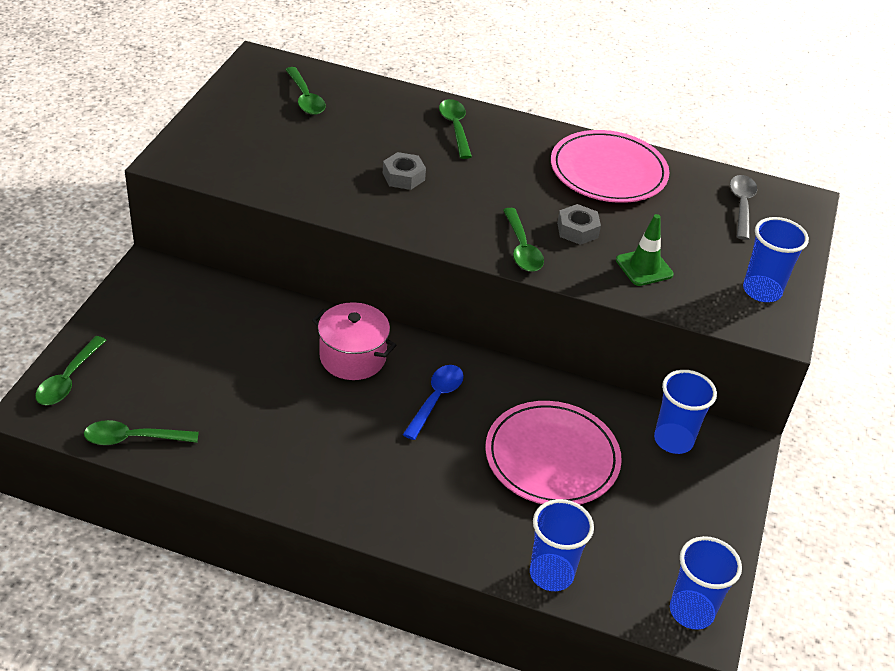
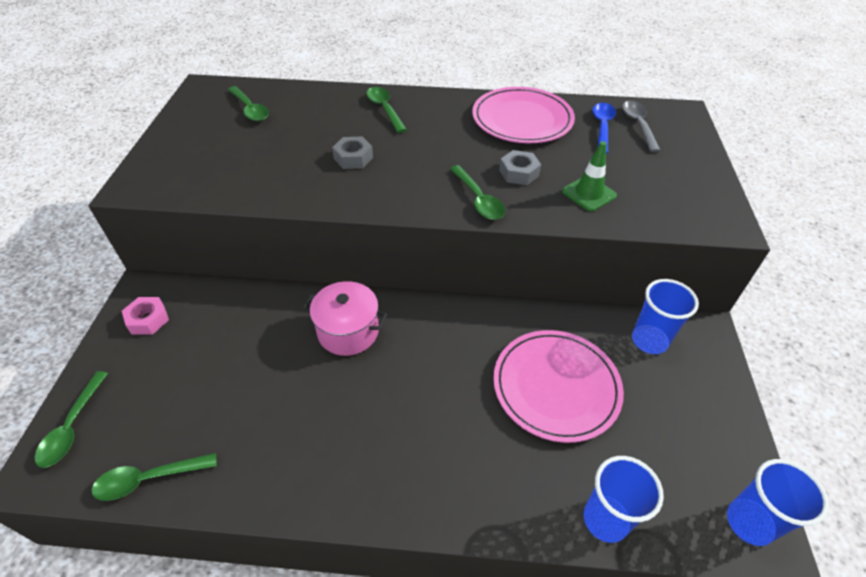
camera: 10 degrees left, 5 degrees up
(150, 300) = (148, 320): none -> pink nut
(436, 399) = (434, 354): blue spoon -> blue spoon (602, 127)
(762, 291) = (694, 192): blue cup -> none

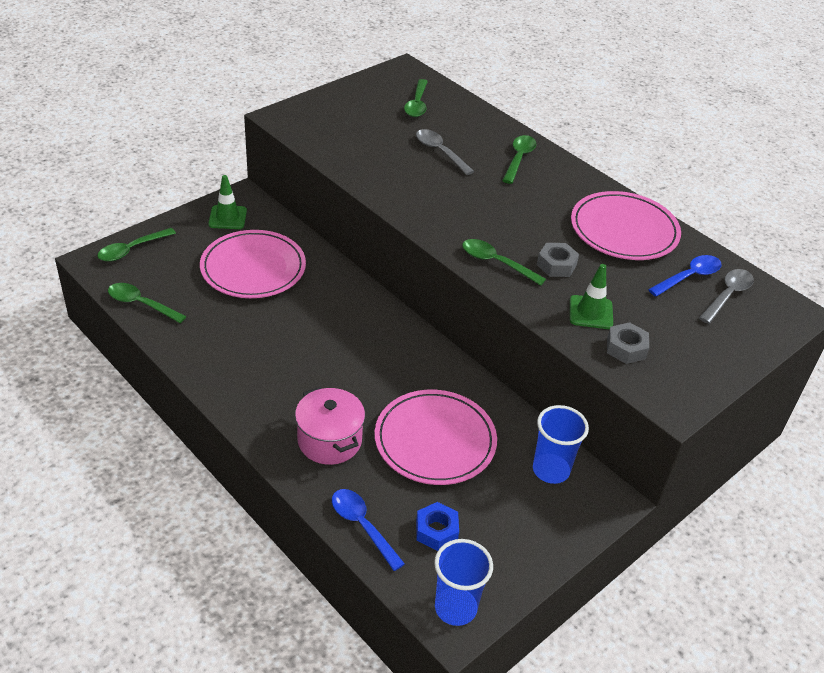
camera: 40 degrees right, 5 degrees down
(148, 320) = (227, 217): pink nut -> green traffic cone
(229, 351) = (253, 268): none -> pink plate
(318, 137) = (440, 152): none -> grey spoon
(348, 331) = (338, 308): pink pot -> pink pot (329, 440)
(353, 158) = (445, 181): grey nut -> grey nut (626, 348)
(478, 200) = (496, 263): green spoon -> green spoon turned 105 degrees clockwise
(605, 519) = (362, 526): blue cup -> blue spoon
(654, 466) = (436, 531): none -> blue nut

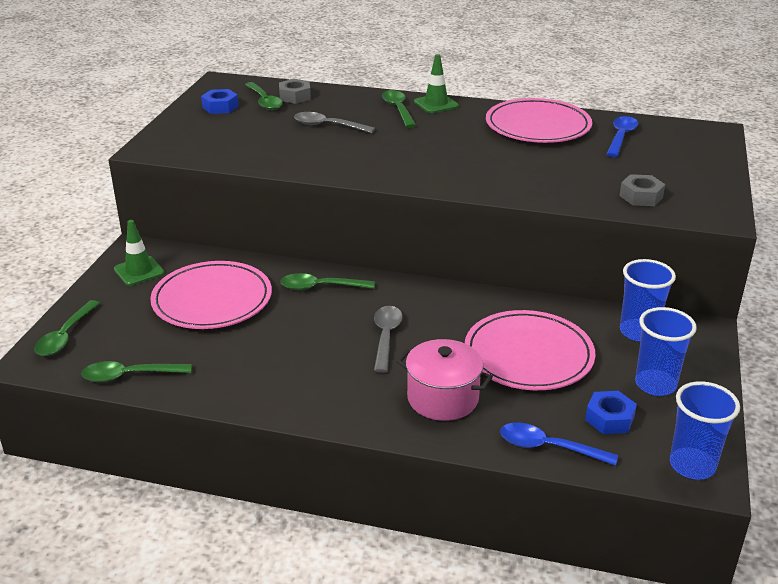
camera: 30 degrees left, 10 degrees down
(376, 96) = (220, 107): none -> blue nut
(496, 263) = (473, 181): green spoon -> green spoon (320, 287)
(508, 524) = (655, 384): none -> blue cup
(556, 265) = (520, 165): grey nut -> grey nut (295, 96)
(591, 312) = (586, 185): green traffic cone -> green traffic cone (436, 104)
(727, 295) = (660, 138): grey spoon -> grey spoon (386, 337)

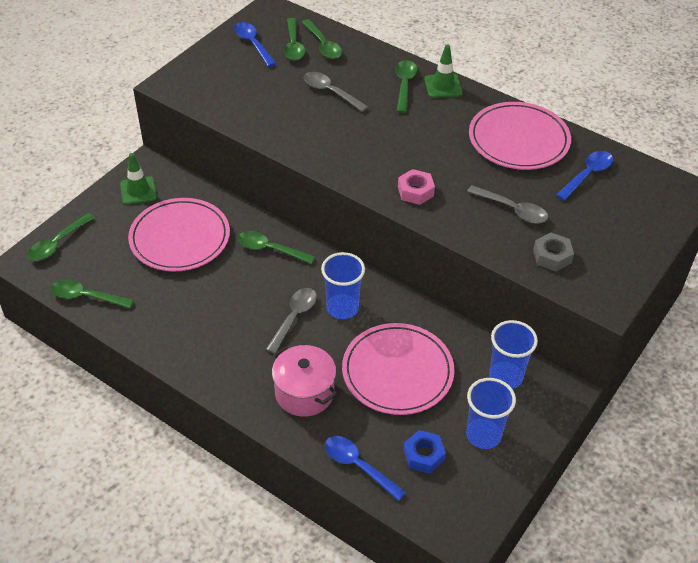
camera: 20 degrees right, 15 degrees up
(220, 107) = (252, 44): blue nut -> blue spoon
(295, 96) = (323, 45): grey nut -> green spoon
(470, 178) = (415, 191): none -> pink nut
(575, 172) = (512, 210): none -> grey spoon
(692, 465) = (460, 521): blue cup -> blue cup (342, 308)

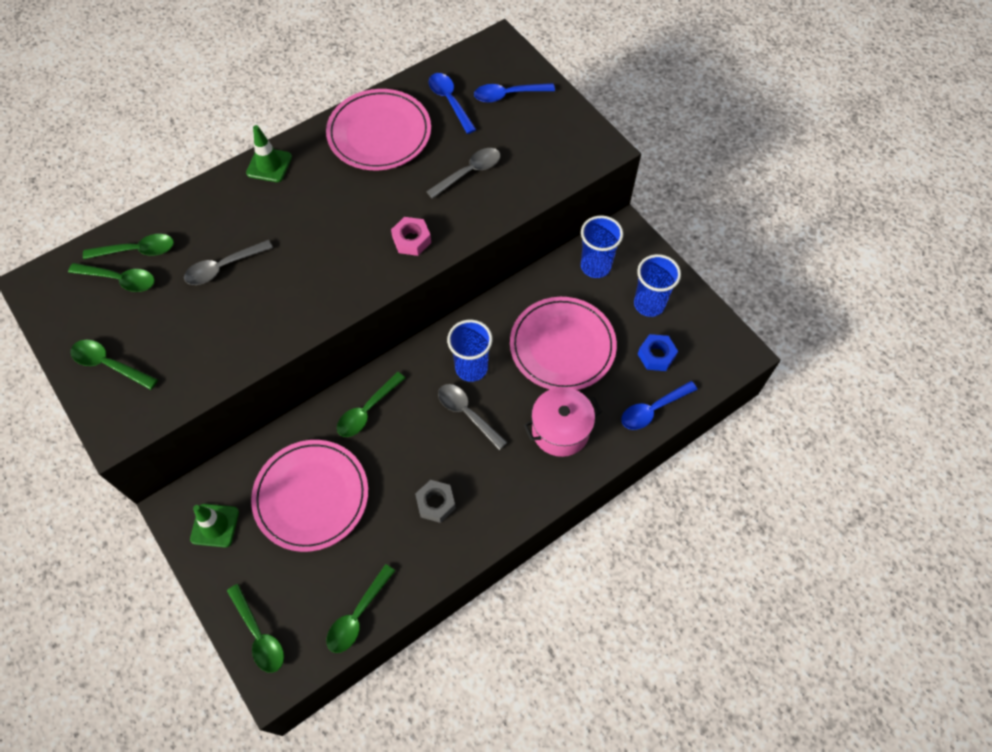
camera: 70 degrees left, 15 degrees up
(252, 44) = (91, 320): blue spoon -> blue spoon (508, 95)
(404, 85) = (249, 197): green spoon -> green spoon (109, 364)
(552, 256) = (538, 165): grey nut -> grey nut (436, 503)

